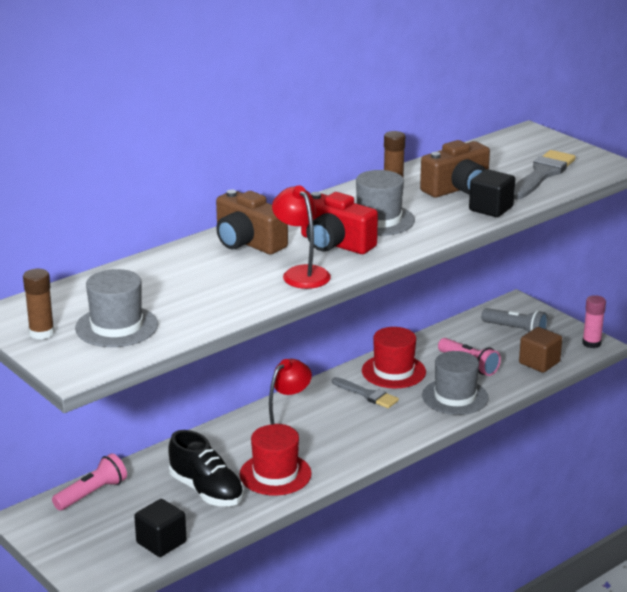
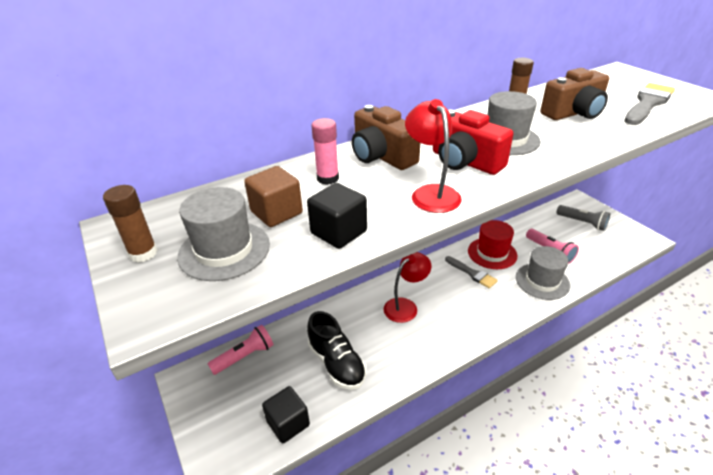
camera: 10 degrees right, 10 degrees up
(275, 474) = (395, 350): red hat -> none
(491, 209) = (611, 133): black cube -> black cube (338, 232)
(539, 363) = (606, 253): brown cube -> brown cube (276, 212)
(591, 343) = (644, 238): pink glue stick -> pink glue stick (327, 178)

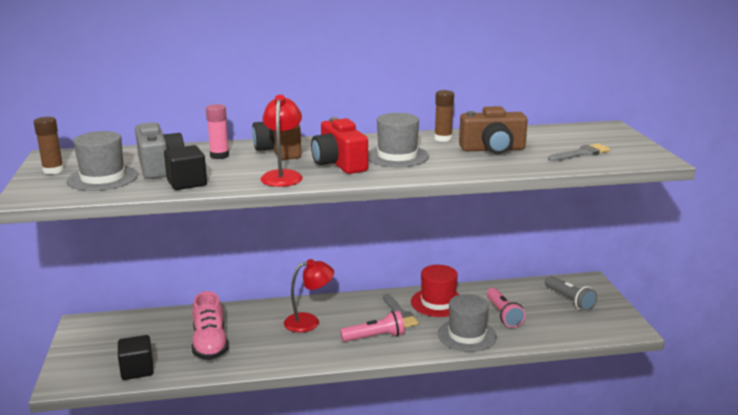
camera: 20 degrees right, 15 degrees down
(245, 356) = (139, 321): pink flashlight -> pink flashlight (375, 337)
(276, 212) = (159, 167): brown cube -> grey camera
(336, 363) = (210, 344): black shoe -> pink shoe
(648, 103) = (581, 154): grey brush -> grey brush, size x0.65

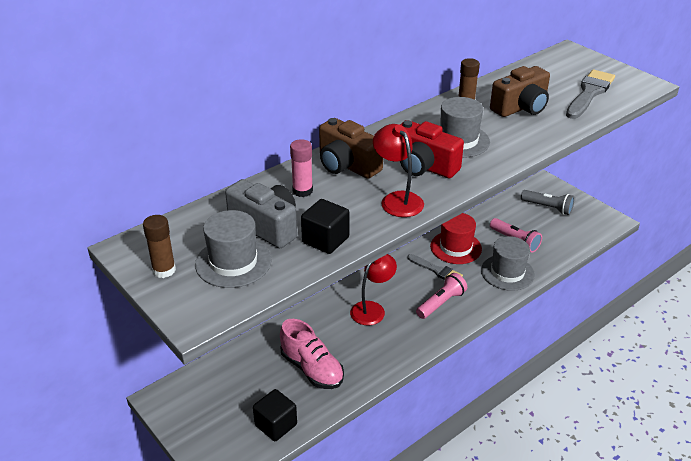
camera: 30 degrees left, 15 degrees up
(581, 154) = (589, 93): grey brush -> grey brush, size x1.54

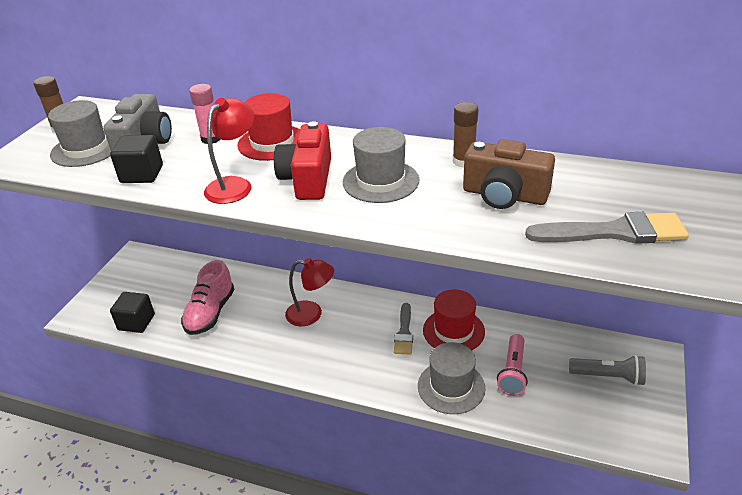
camera: 60 degrees right, 0 degrees up
(347, 165) = (272, 142): brown camera -> red hat
(441, 303) = (357, 356): pink flashlight -> none
(548, 208) = (608, 377): grey flashlight -> grey flashlight turned 75 degrees counterclockwise

